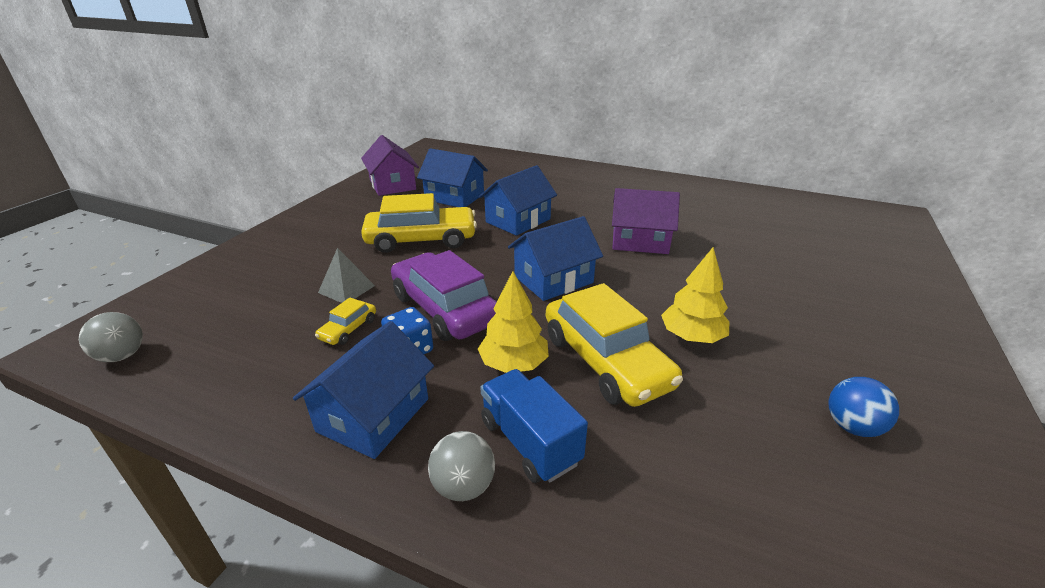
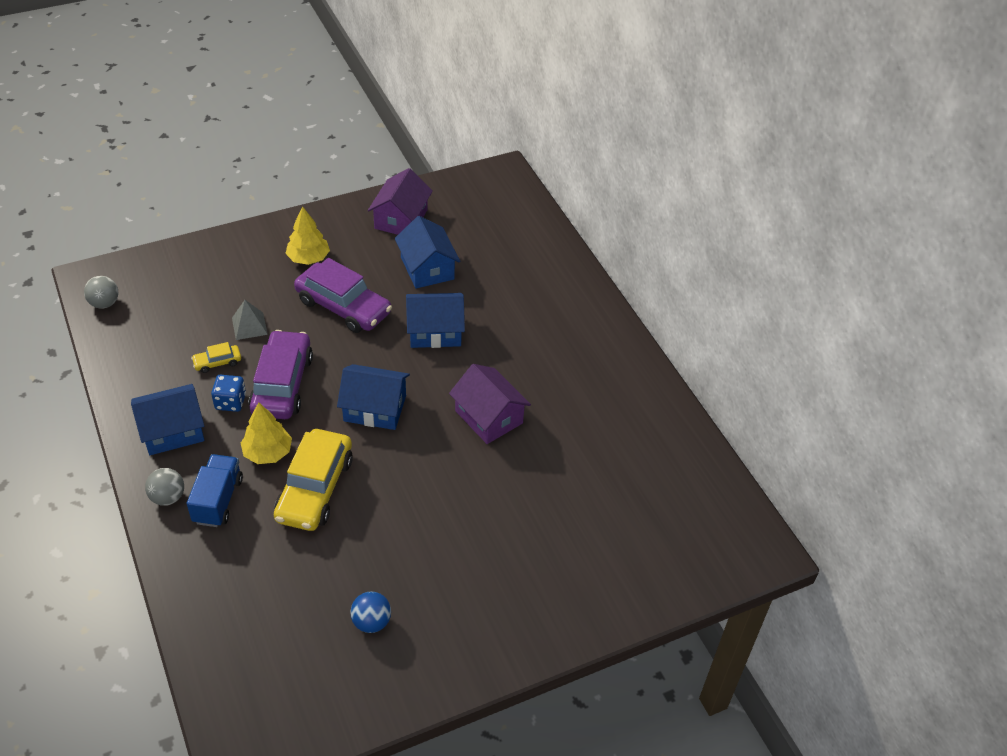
camera: 40 degrees right, 15 degrees up
(421, 240) = (343, 307): yellow car -> purple car
(692, 337) = (385, 513): yellow tree -> yellow tree (308, 258)

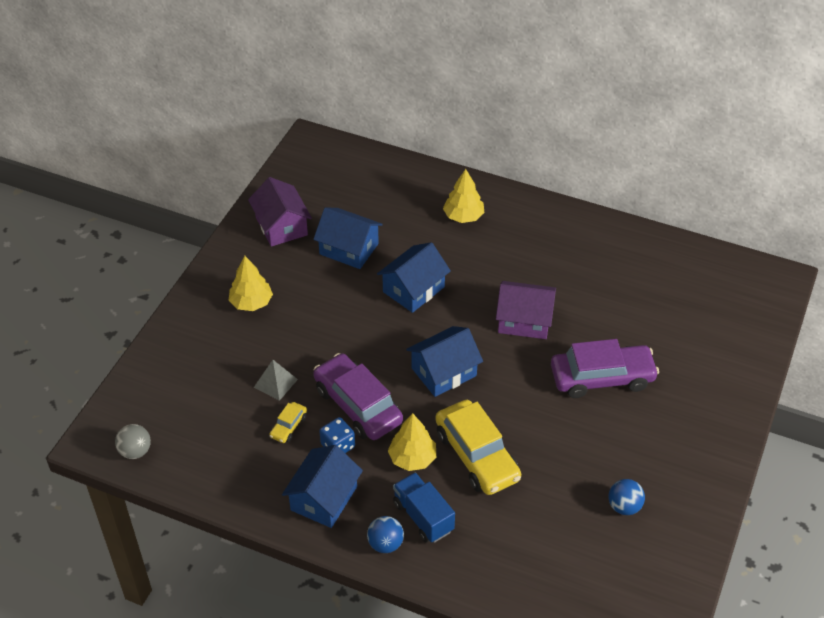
camera: 40 degrees left, 0 degrees up
(168, 497) = (385, 544): grey ball -> blue ball
(343, 307) = (326, 319): purple car -> purple car (602, 378)
(548, 304) = (463, 216): none -> yellow tree

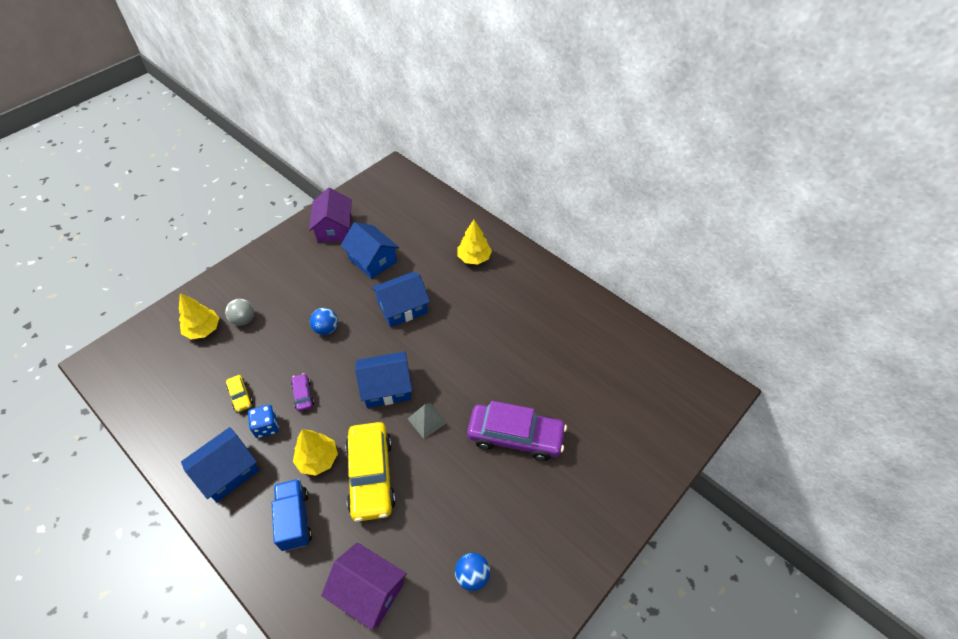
camera: 20 degrees right, 5 degrees up
(135, 451) = (119, 379): grey ball -> grey ball (244, 320)
(251, 303) = (276, 283): yellow tree -> yellow tree (203, 330)
(275, 383) = (253, 355): grey pyramid -> grey pyramid (427, 420)
(288, 426) = (240, 396): yellow car -> yellow car turned 75 degrees counterclockwise
(358, 405) = (303, 395): purple car -> purple car, size x0.45
(385, 544) = (250, 535): blue ball -> blue ball (326, 329)
(524, 320) = (476, 361): purple house -> purple house (368, 591)

